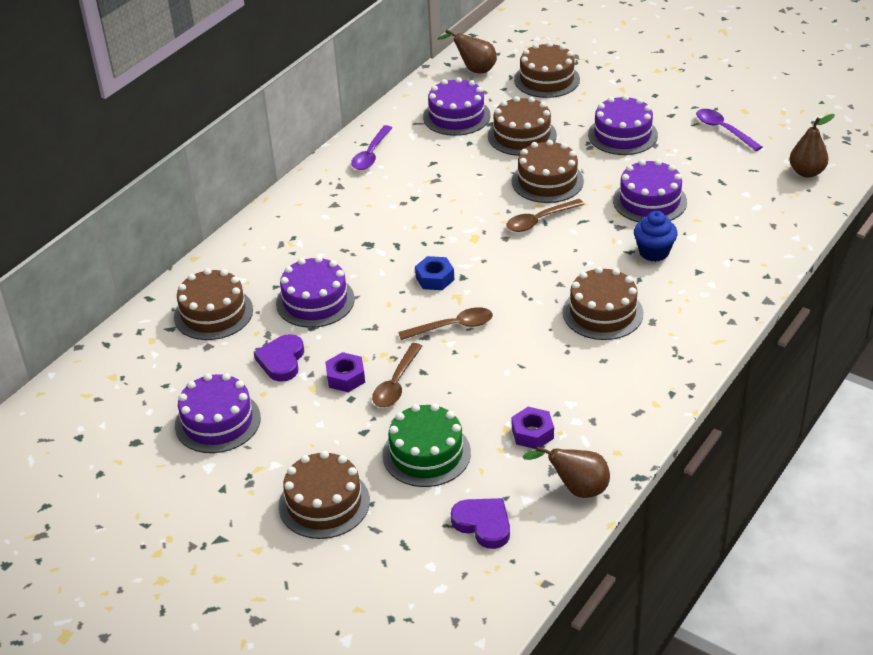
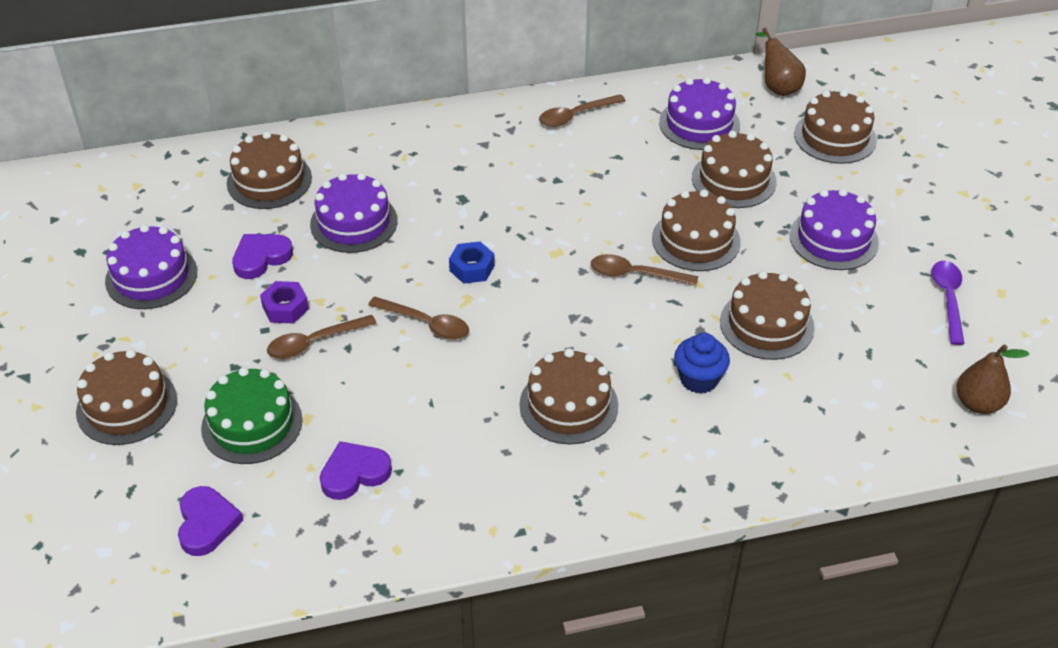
camera: 40 degrees right, 5 degrees up
(371, 154) = (575, 116): purple spoon -> brown spoon
(532, 433) = (354, 473): purple nut -> purple heart
(576, 489) = (318, 555): brown pear -> none
(649, 201) = (766, 324): purple cake -> brown cake

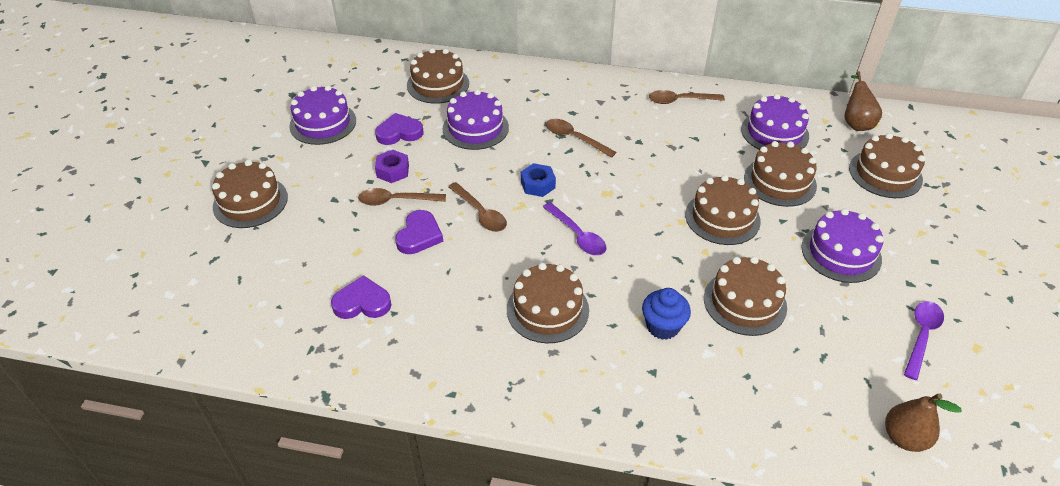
camera: 25 degrees right, 0 degrees up
(207, 523) = (244, 300): purple heart -> purple heart (419, 235)
(252, 424) = (319, 242): green cake -> none
(552, 312) = (577, 235): none -> purple spoon
(635, 274) = (658, 228): brown spoon -> brown spoon (574, 138)

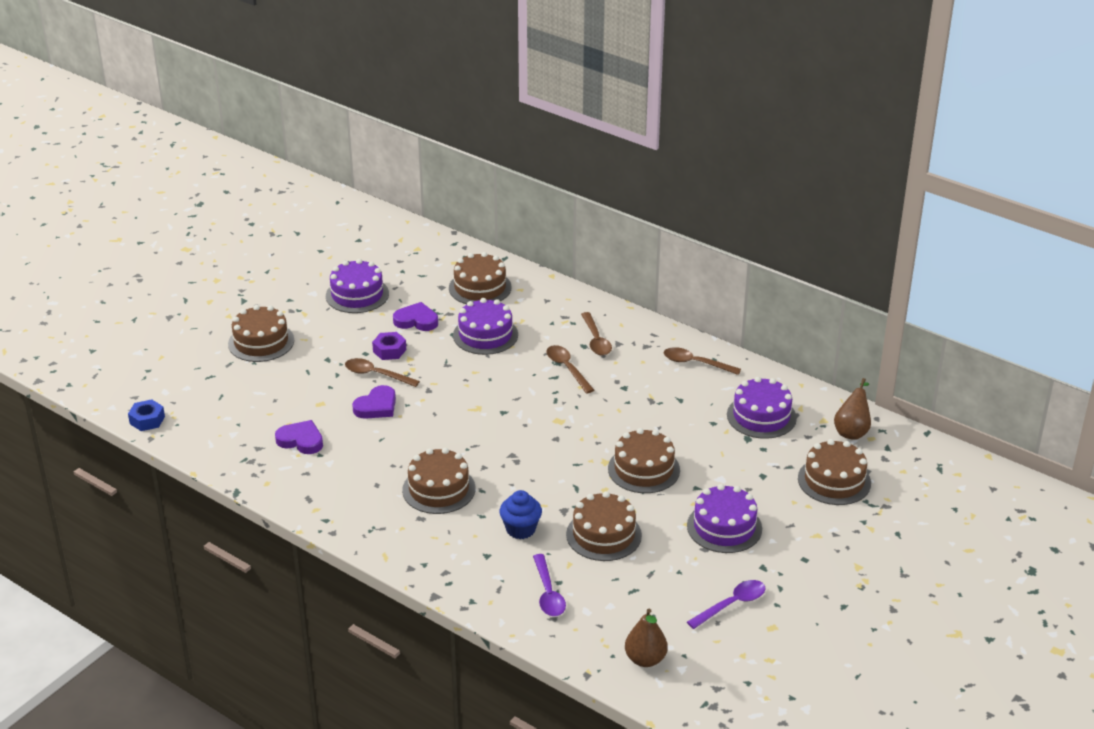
camera: 25 degrees right, 10 degrees down
(480, 213) = (438, 404): brown spoon -> brown spoon (596, 340)
(538, 184) = (504, 396): blue nut -> blue nut (147, 420)
(577, 235) = (506, 445): purple spoon -> purple spoon (548, 593)
(780, 181) = (725, 457): brown cake -> none

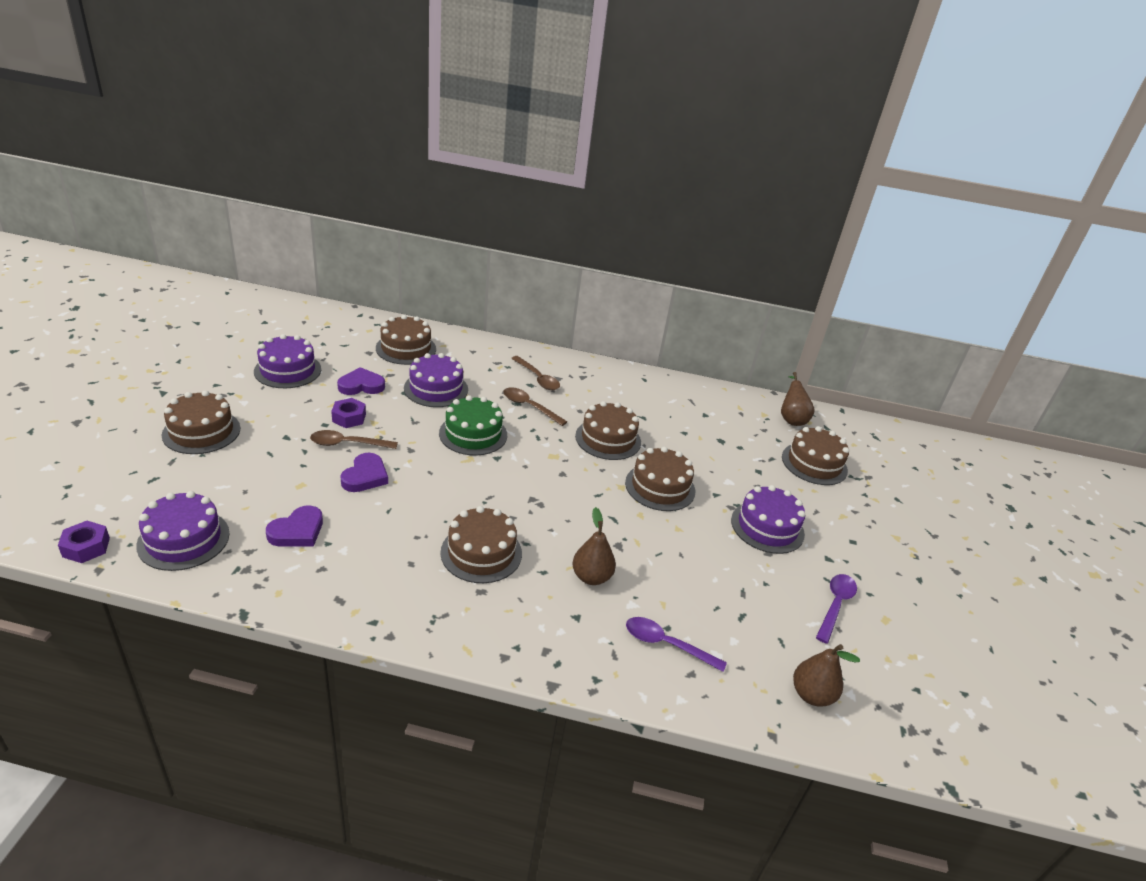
camera: 30 degrees left, 0 degrees up
(147, 420) = (86, 547): blue nut -> purple nut
(301, 440) = (297, 531): purple heart -> purple heart turned 135 degrees clockwise
(494, 386) = (473, 434): none -> green cake
(520, 529) = (591, 577): blue cupcake -> brown pear
(548, 593) = (666, 644): purple spoon -> purple spoon turned 150 degrees clockwise
(603, 535) = (672, 562): brown cake -> brown cake (608, 439)
(695, 363) = (632, 385): brown spoon -> none
(761, 416) = (716, 420): purple cake -> purple cake (183, 539)

